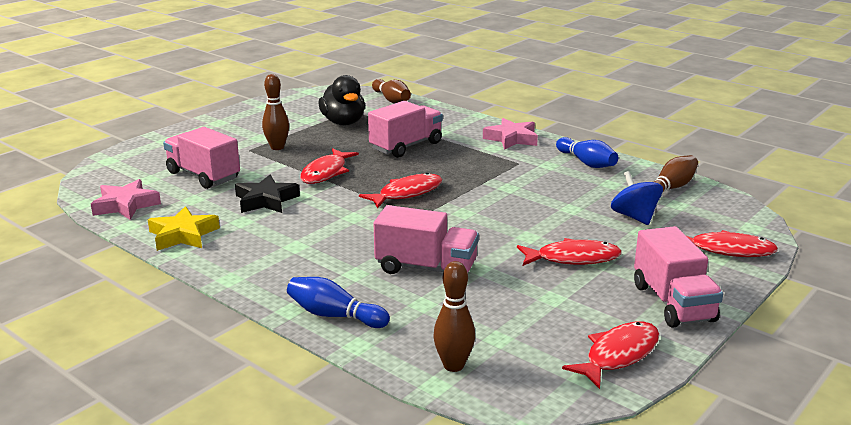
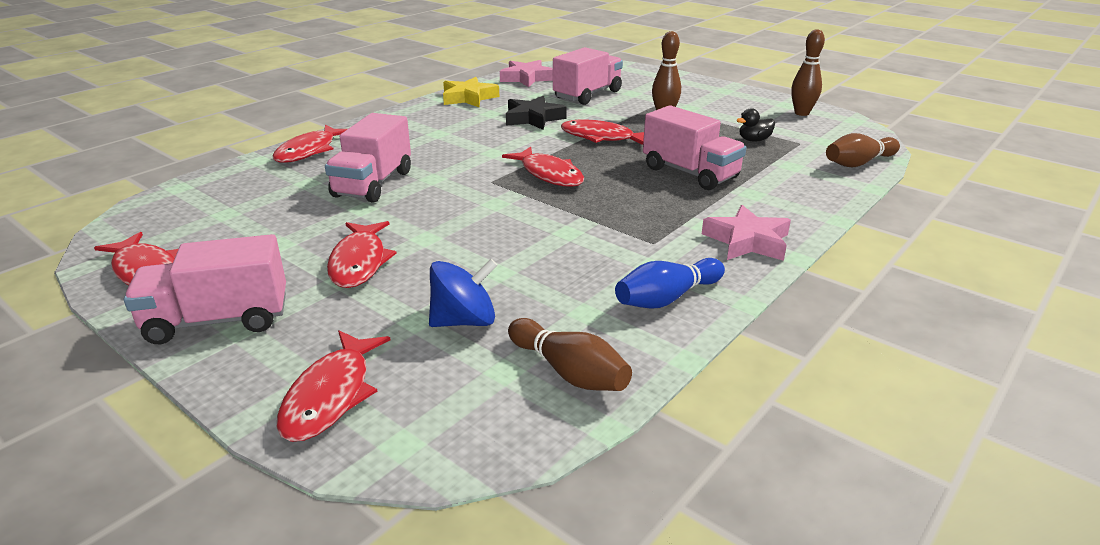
camera: 90 degrees right, 5 degrees up
(334, 315) = (309, 151): blue bowling pin -> red fish
(343, 122) = (754, 140): black duck -> black duck, size x0.51
(453, 365) = (199, 194): brown bowling pin -> brown bowling pin (801, 113)

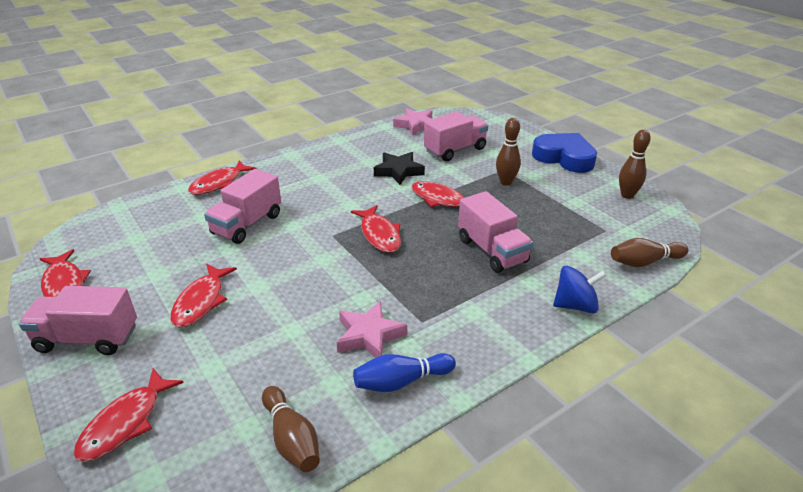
camera: 15 degrees right, 5 degrees up
(464, 321) = (244, 373): blue spinning top -> blue spinning top (575, 305)
(468, 98) = (360, 142): yellow star -> none
(714, 90) = (564, 157): none -> blue heart
(747, 241) = (497, 334): pink star -> pink star (369, 335)
(754, 140) = (567, 221): black duck -> none

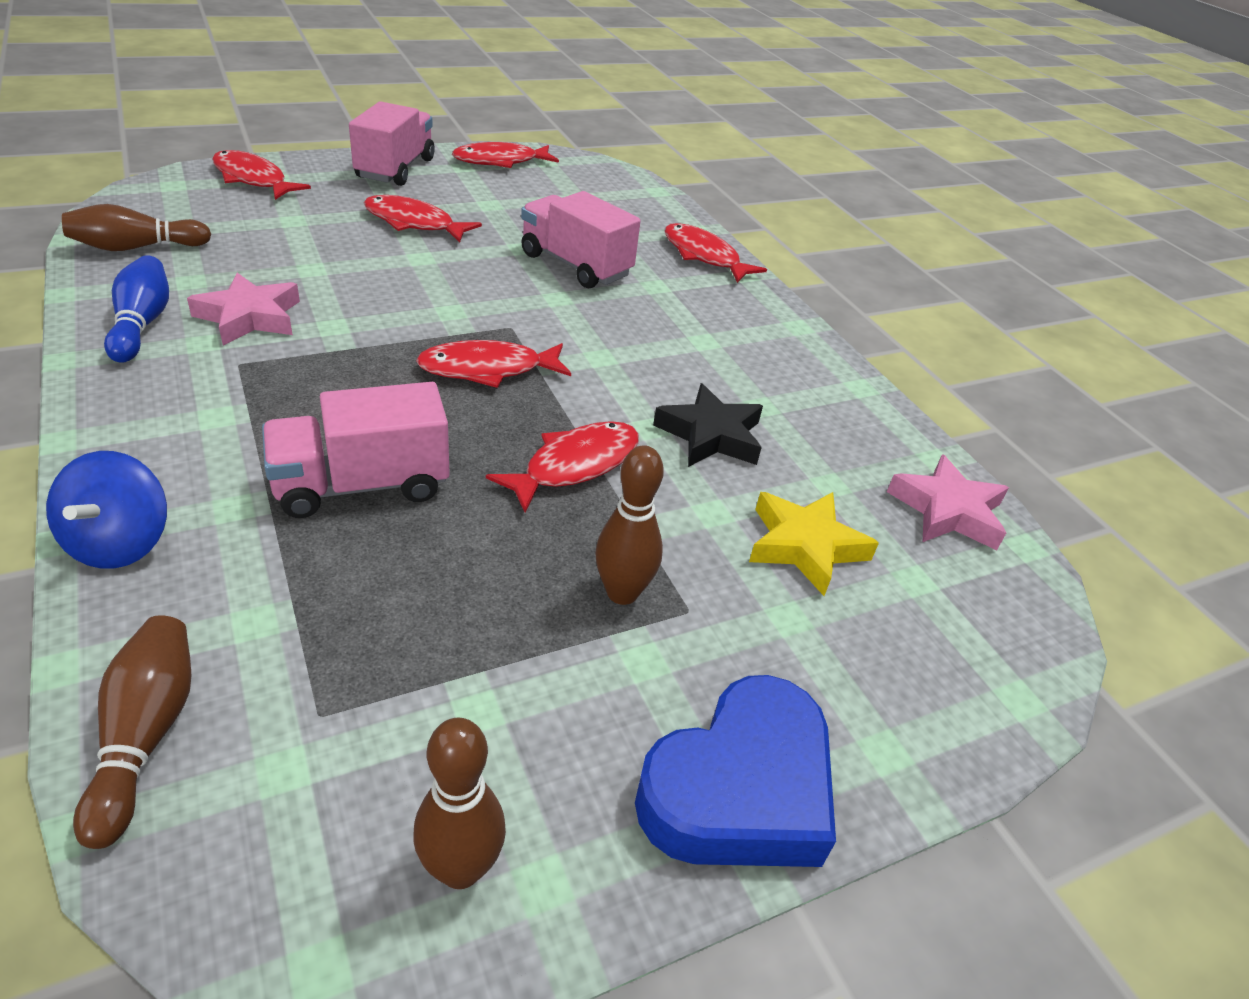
camera: 95 degrees right, 5 degrees up
(455, 150) = (805, 546): pink truck -> yellow star

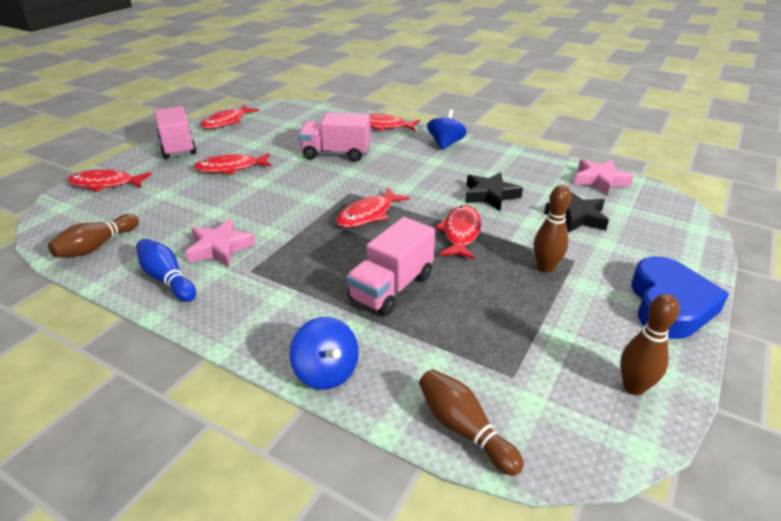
camera: 30 degrees left, 5 degrees down
(761, 324) = (445, 144): none -> blue spinning top
(805, 546) = (577, 217): yellow star -> black star

